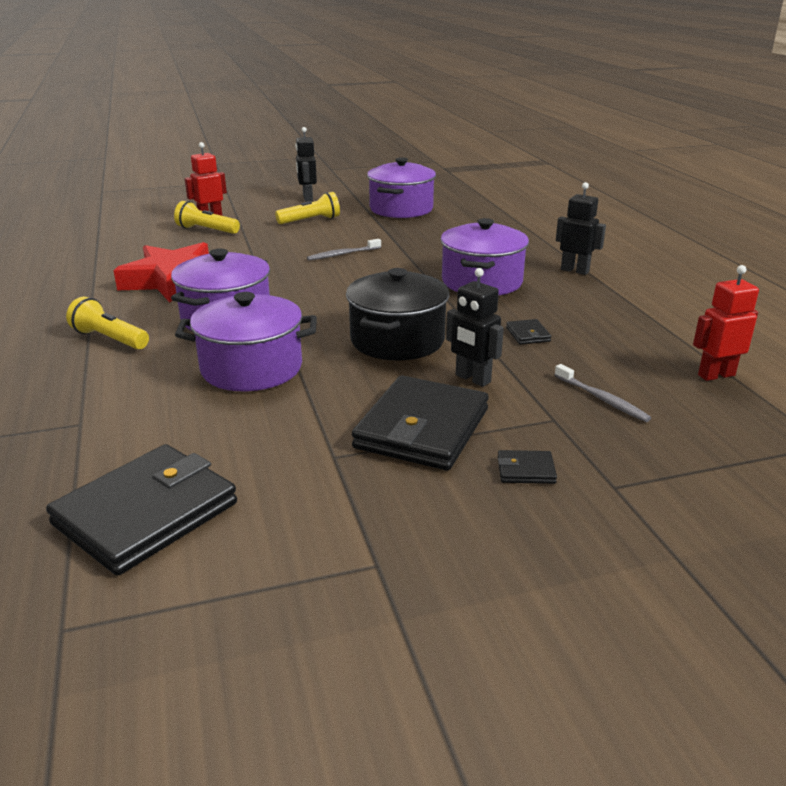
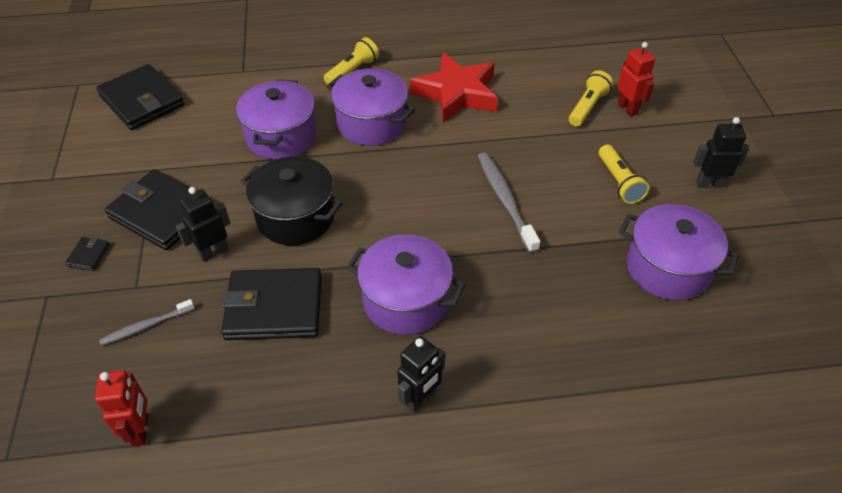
camera: 100 degrees right, 20 degrees up
(342, 254) = (505, 200): grey toothbrush -> grey toothbrush, size x1.67
(528, 334) = (274, 308): black wallet -> black wallet, size x2.44

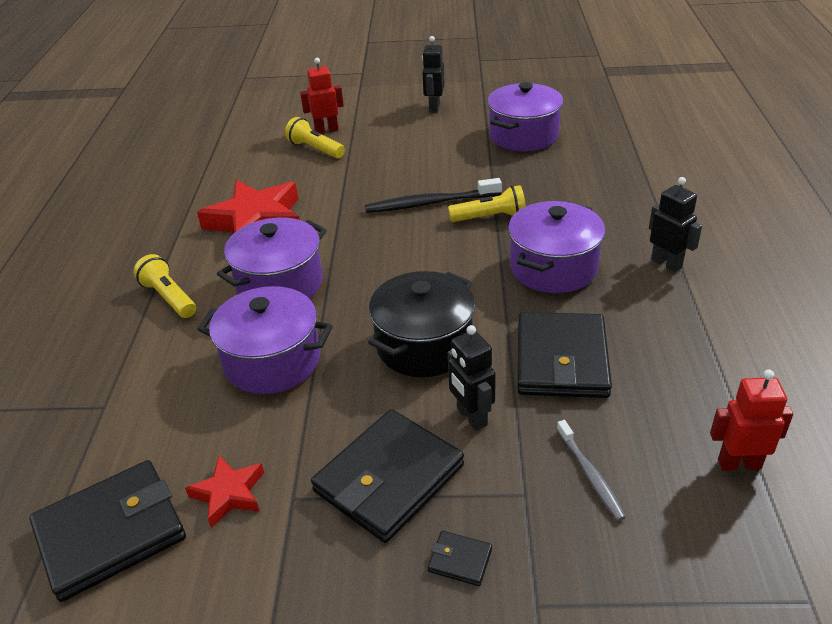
camera: 80 degrees left, 10 degrees down
(162, 141) = (229, 494): none -> red star
(505, 200) = (429, 203): grey toothbrush -> black toothbrush
(619, 182) = (421, 145): yellow flashlight -> yellow flashlight (490, 217)

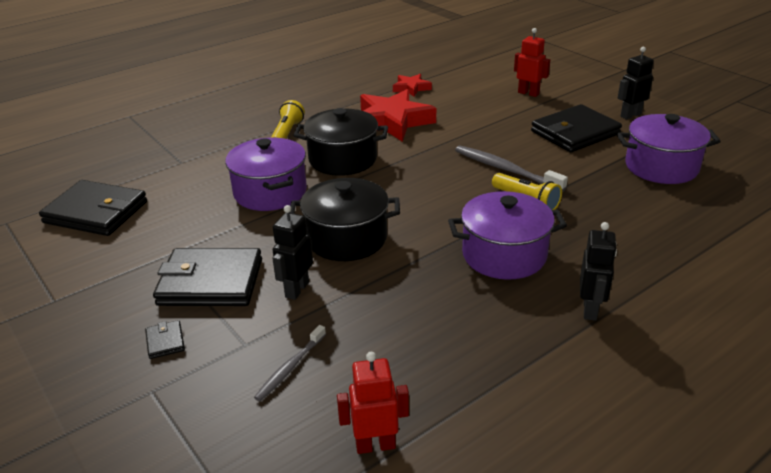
camera: 50 degrees right, 5 degrees down
(229, 494) = (151, 233): red star -> red star (411, 88)
(280, 284) = (343, 159): purple pot -> black pot
(315, 149) = (500, 100): yellow flashlight -> none
(429, 203) = (505, 169): black toothbrush -> grey toothbrush
(561, 360) = (399, 304): black wallet -> black wallet (575, 133)
(739, 463) = (375, 445): red robot -> red robot turned 60 degrees counterclockwise

